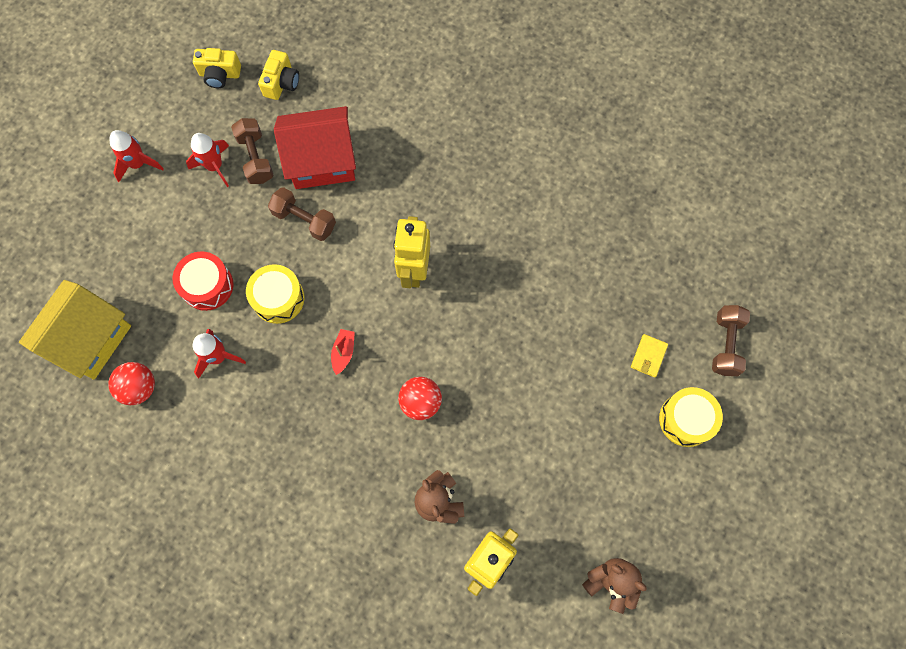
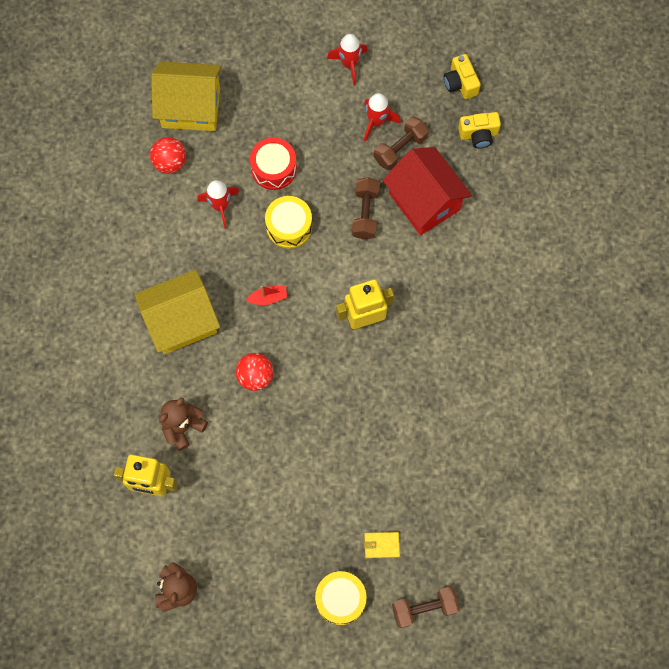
camera: 65 degrees right, 0 degrees up
(323, 453) = (181, 321): none -> yellow house

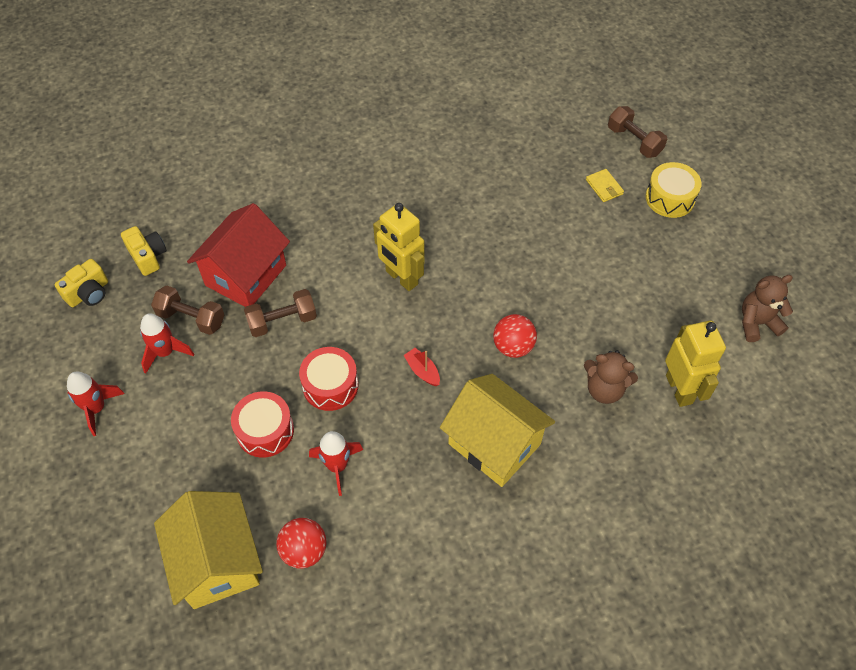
camera: 115 degrees left, 15 degrees down
(289, 226) = (330, 385): yellow drum -> red drum

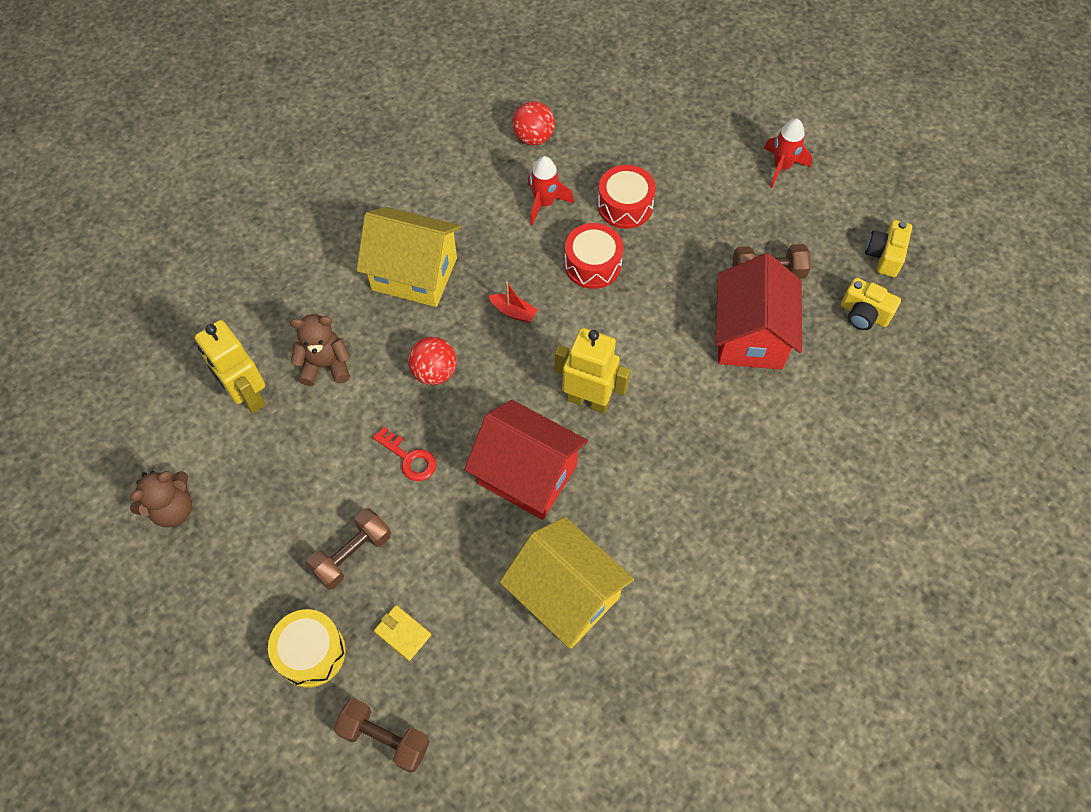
camera: 155 degrees right, 5 degrees up
(165, 352) = (764, 233): red rocket -> none
(217, 562) = (595, 107): yellow house -> yellow house (566, 595)
(282, 321) = (679, 305): brown dumbbell -> brown dumbbell (352, 554)
(475, 246) = (527, 474): none -> red house
(559, 290) = (409, 458): none -> red key

